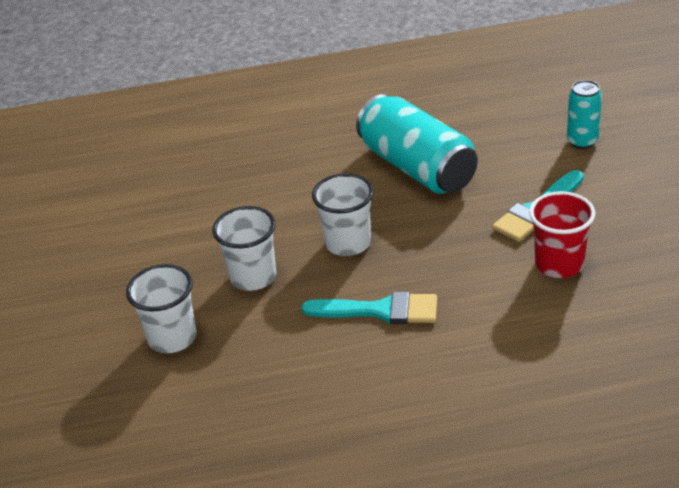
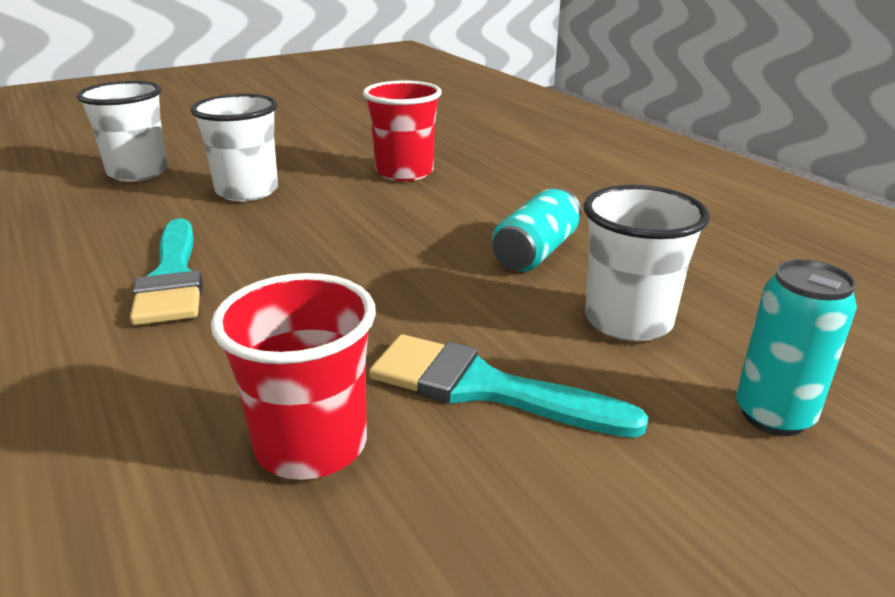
camera: 65 degrees right, 10 degrees down
(263, 198) = (404, 172): none -> red cup
(348, 243) = (327, 232): white cup -> white cup (628, 321)
(417, 167) = (536, 252): turquoise can -> turquoise can, size x0.52

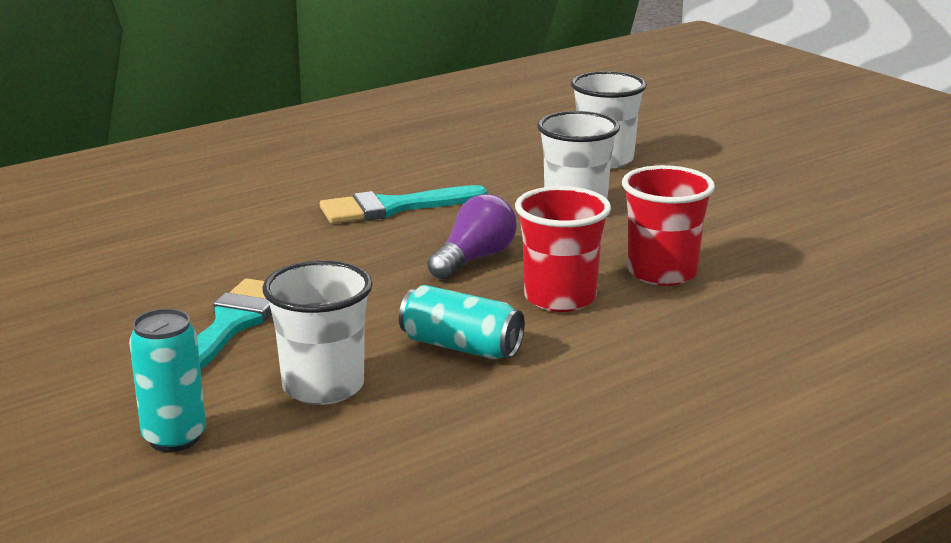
camera: 85 degrees right, 5 degrees down
(311, 445) = (180, 276): red cup -> red cup (560, 298)
(344, 239) = (474, 259): none -> purple light bulb

